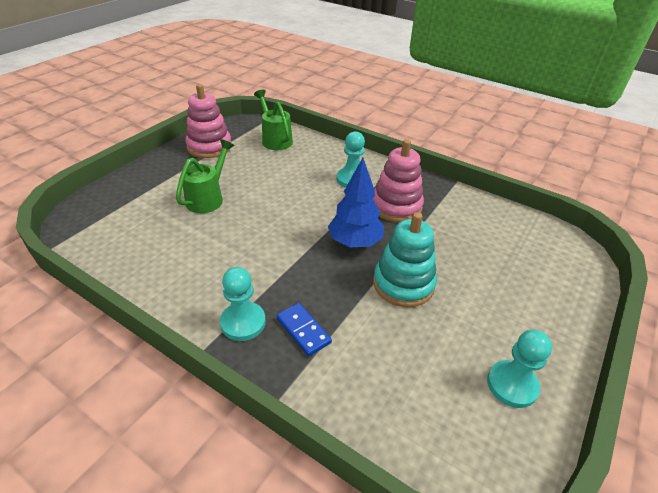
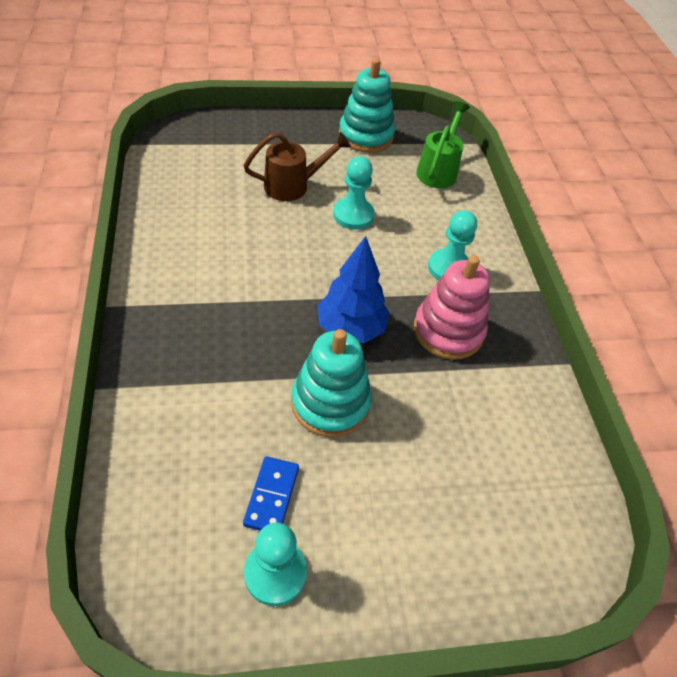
camera: 45 degrees right, 10 degrees up
(208, 198) = (293, 186): green watering can -> brown watering can
(209, 147) = (366, 136): pink stacking toy -> turquoise stacking toy
(243, 322) = (167, 311): turquoise pawn -> turquoise pawn (353, 215)
(303, 330) = (195, 358): blue domino -> blue domino (271, 496)

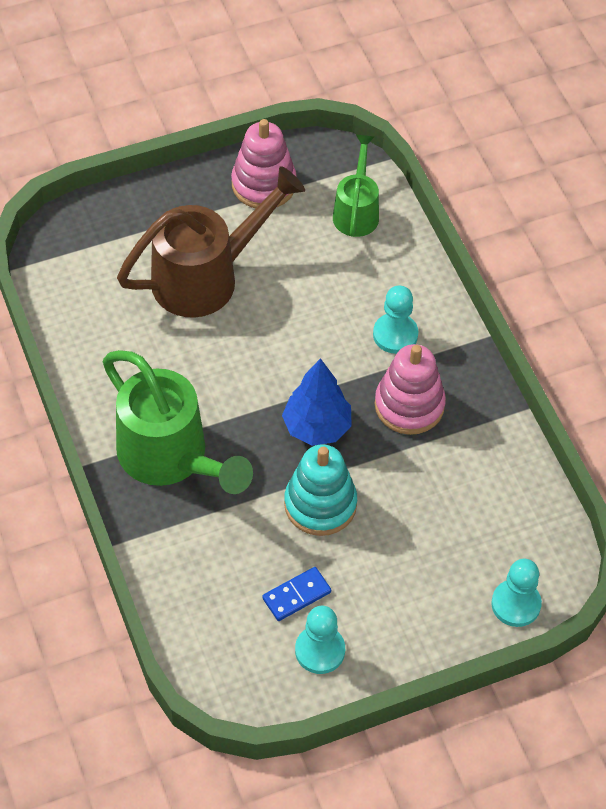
camera: 10 degrees left, 5 degrees up
(197, 320) = (170, 457): none -> green watering can
(271, 496) = (296, 595): blue domino -> blue domino turned 60 degrees clockwise
(293, 186) = (206, 277): brown watering can -> brown watering can, size x1.75
(353, 215) = (281, 297): turquoise pawn -> turquoise pawn (516, 604)
(366, 136) = (263, 184): turquoise stacking toy -> pink stacking toy

